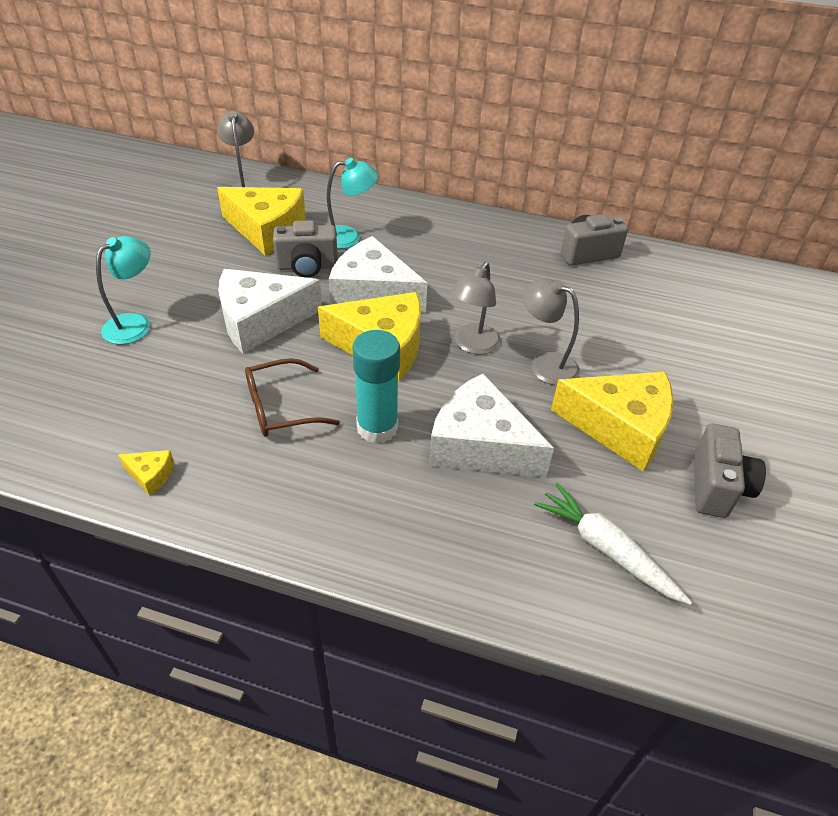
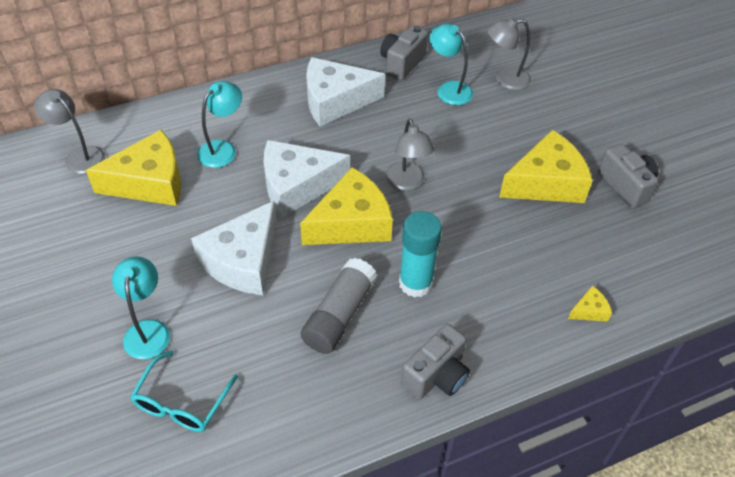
camera: 40 degrees left, 5 degrees up
(89, 387) = (181, 402): none -> turquoise glasses
(151, 475) = (314, 425): yellow cheese -> yellow cheese (589, 310)
(280, 408) = (339, 315): brown glasses -> grey glue stick
(307, 266) = (222, 194): grey camera -> grey camera (436, 376)
(480, 445) = (486, 250): white cheese -> white cheese (335, 101)
(545, 364) = (463, 167): grey lamp -> grey lamp (505, 79)
(606, 549) = (613, 264): white carrot -> none
(610, 295) = (449, 89): none -> turquoise lamp

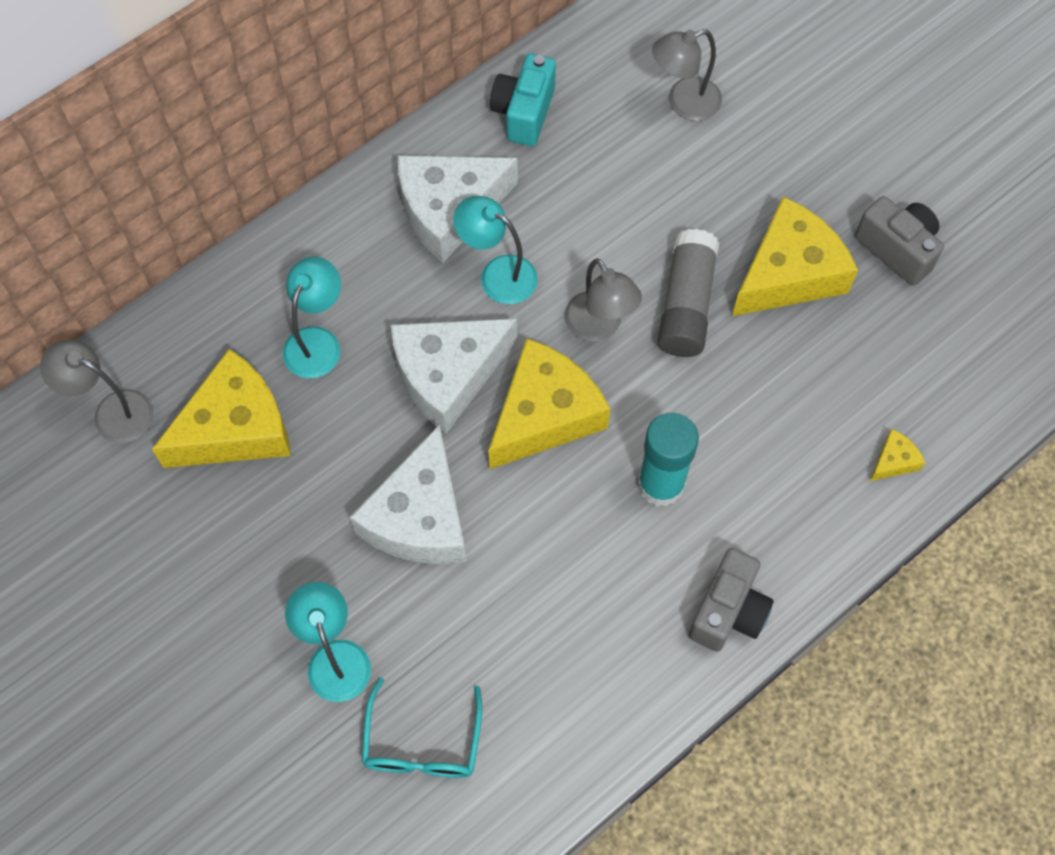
camera: 15 degrees left, 15 degrees up
(339, 315) = (577, 561): grey glue stick -> grey glue stick (686, 304)
(402, 63) = (524, 113): grey camera -> turquoise camera
(449, 89) = (607, 144): turquoise lamp -> turquoise lamp (497, 274)

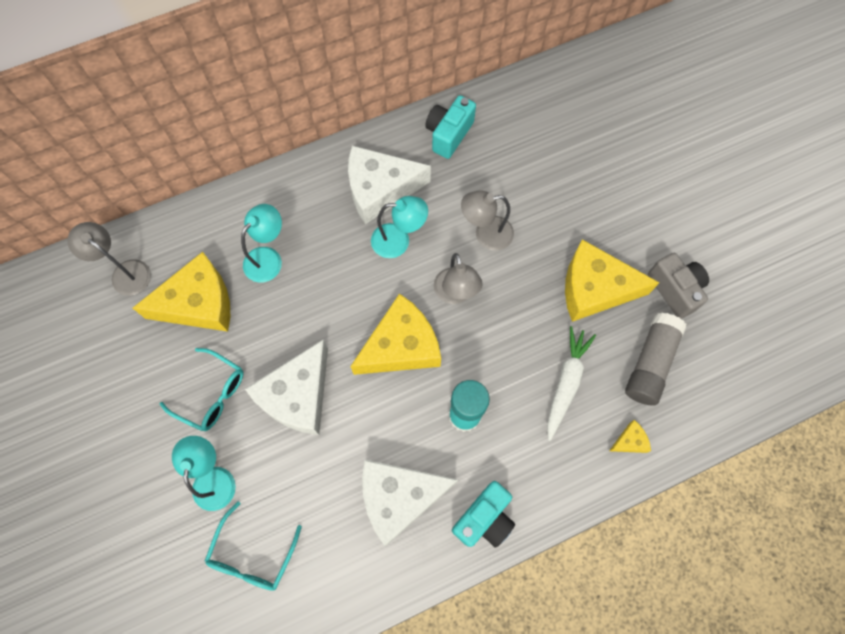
camera: 15 degrees right, 5 degrees up
(295, 546) = (212, 394): none -> turquoise glasses
(448, 375) = (345, 302): white cheese -> white cheese (399, 497)
(497, 274) = (399, 241): turquoise lamp -> turquoise lamp turned 135 degrees clockwise
(683, 103) = (557, 152): grey lamp -> grey lamp (485, 234)
(686, 304) = (518, 293): grey glue stick -> grey glue stick (650, 363)
(728, 611) = (484, 518): grey camera -> turquoise camera
(786, 407) = (566, 383): none -> white carrot
(789, 273) = (595, 288): yellow cheese -> yellow cheese turned 150 degrees counterclockwise

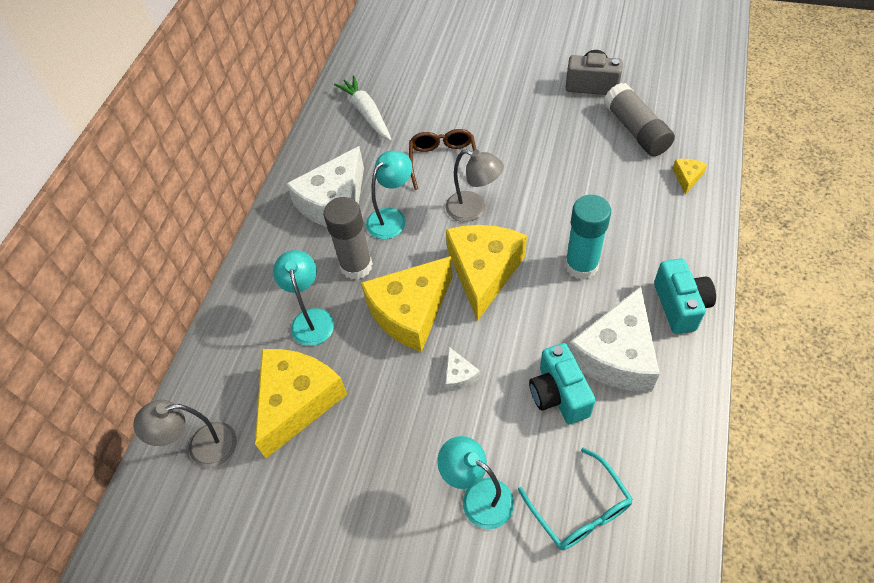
camera: 45 degrees left, 15 degrees down
(212, 394) = (394, 446): turquoise glasses -> none
(298, 396) = (459, 375): white cheese -> white cheese, size x0.42
(335, 251) = (356, 266): none -> grey glue stick
(448, 134) = (338, 133): turquoise camera -> turquoise camera (558, 394)
(485, 234) = (443, 161): grey lamp -> brown glasses
(566, 383) = (609, 186): white carrot -> white carrot (366, 113)
(595, 288) = (549, 126): yellow cheese -> yellow cheese (410, 311)

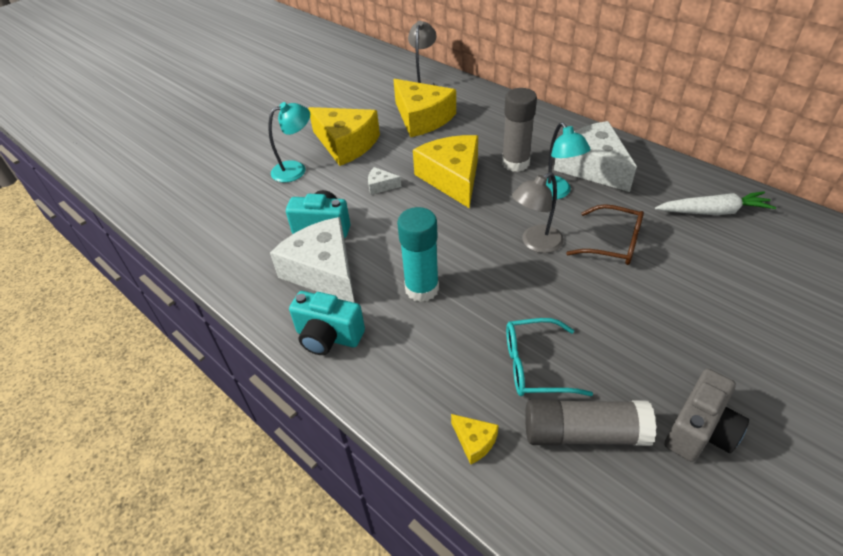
camera: 115 degrees right, 10 degrees down
(311, 318) = (482, 134): turquoise lamp -> none
(483, 272) = (460, 226): yellow cheese -> yellow cheese (346, 144)
(580, 510) = (244, 207): turquoise glasses -> turquoise glasses (534, 366)

